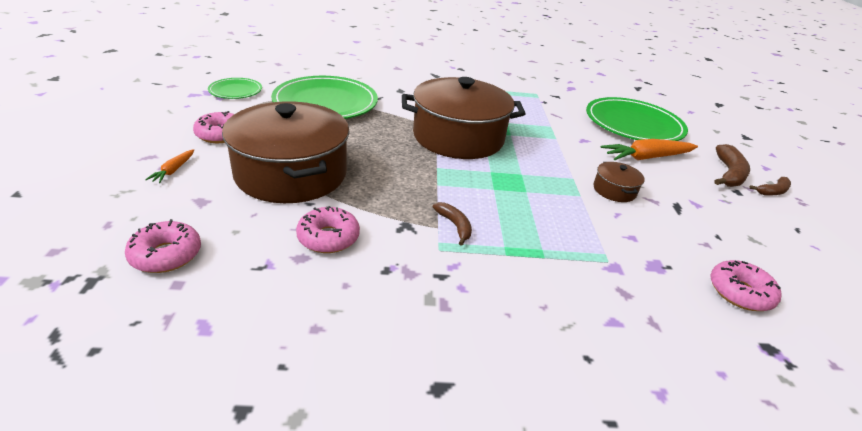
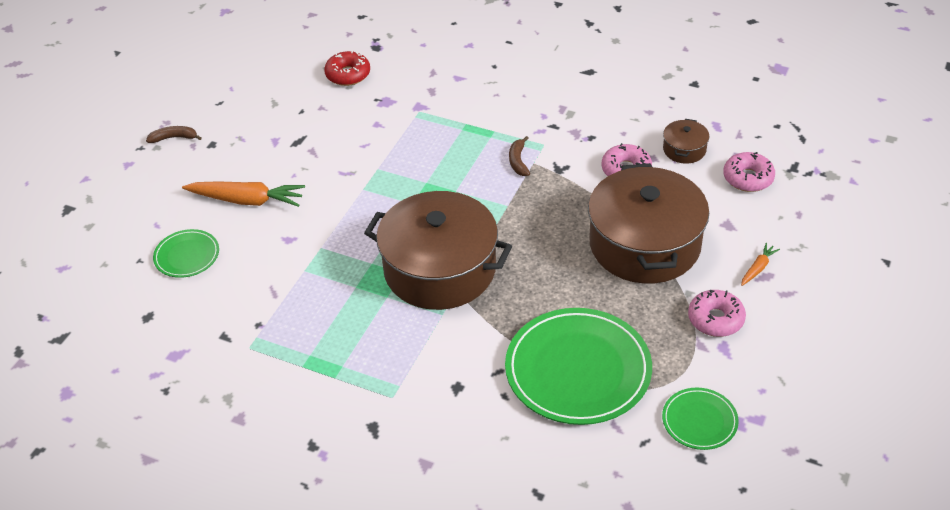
camera: 150 degrees left, 10 degrees up
(614, 190) = (337, 168): brown pot -> brown pot (684, 149)
(633, 124) = (187, 256): green plate -> green plate, size x0.50
(729, 174) = (185, 164): brown banana -> none
(740, 292) = (348, 74): pink donut -> red donut

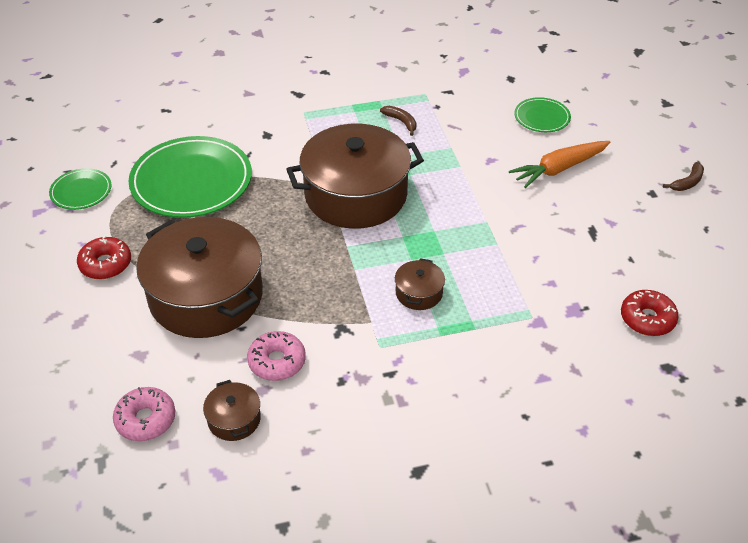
camera: 140 degrees right, 0 degrees up
(478, 164) = (419, 293): none -> brown pot
(518, 161) = (386, 316): brown banana -> brown banana (401, 122)
(715, 319) = (105, 264): pink donut -> red donut
(758, 268) = (89, 326): orange carrot -> none

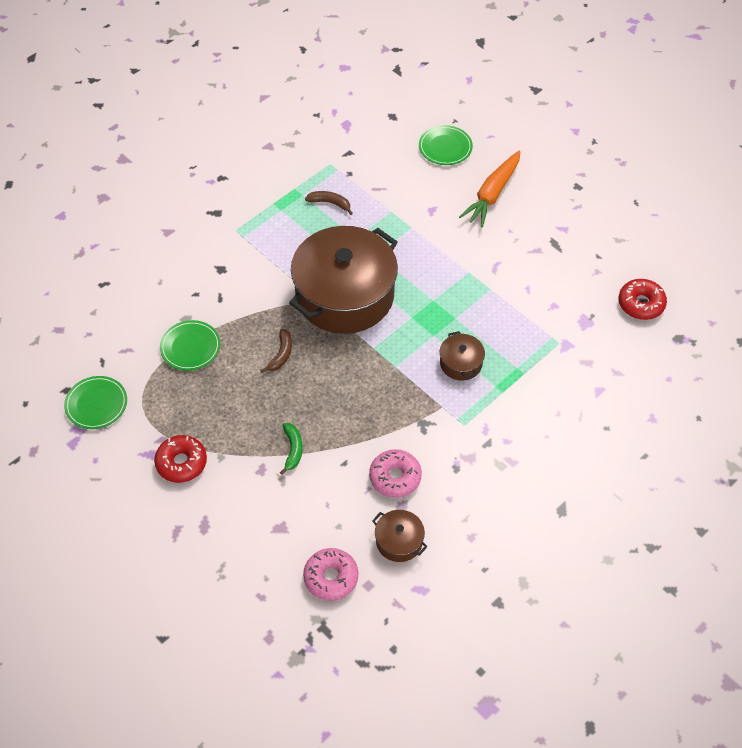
camera: 30 degrees left, 10 degrees up
(191, 181) = (190, 347): green plate -> green plate, size x0.50
(206, 296) = (293, 450): brown pot -> green banana
(687, 182) = (597, 164): brown banana -> brown banana (281, 354)

